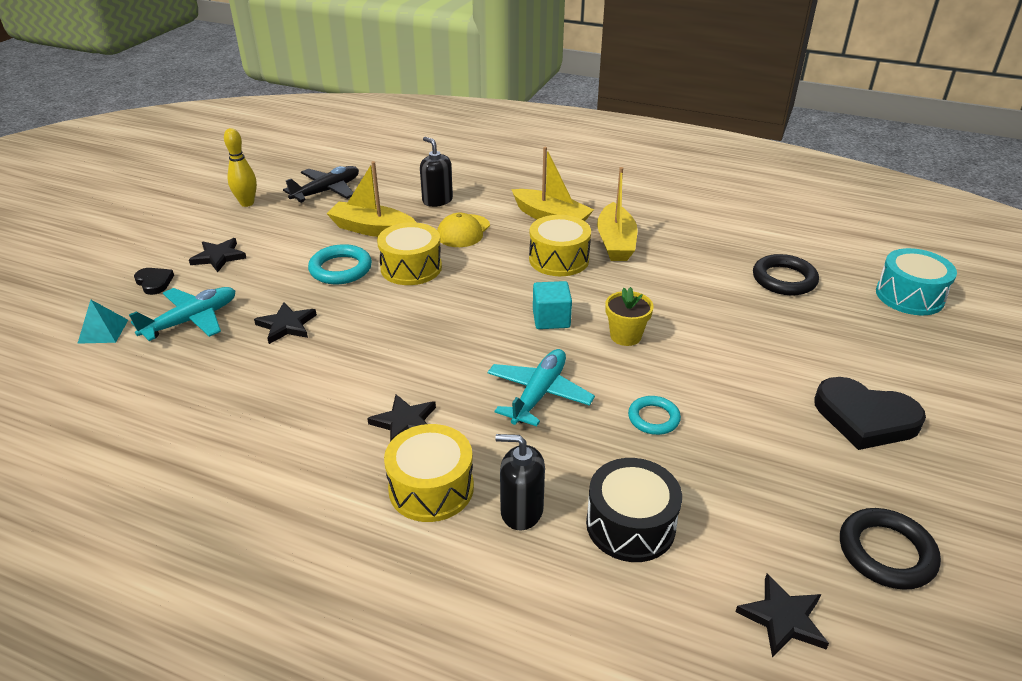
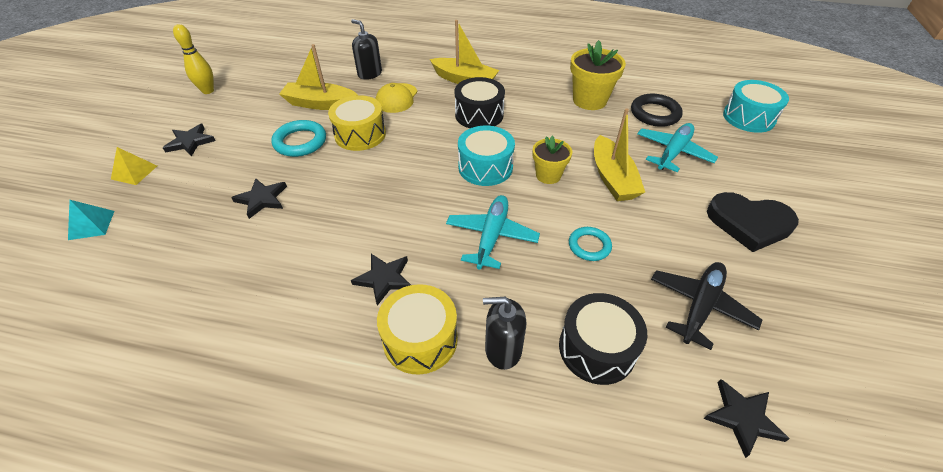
camera: 10 degrees left, 10 degrees up
(154, 282) = (134, 172): black heart -> yellow pyramid
(192, 320) = (174, 204): turquoise plane -> turquoise plane (673, 152)
(327, 191) = (276, 74): black plane -> black plane (700, 306)
(551, 319) = (485, 167): turquoise cube -> turquoise drum
(559, 259) = (479, 115): yellow drum -> black drum
(615, 242) = (520, 96): yellow boat -> yellow boat (612, 178)
(703, 256) = (589, 100): none -> yellow flower pot
(886, 552) = (802, 341): black ring -> none

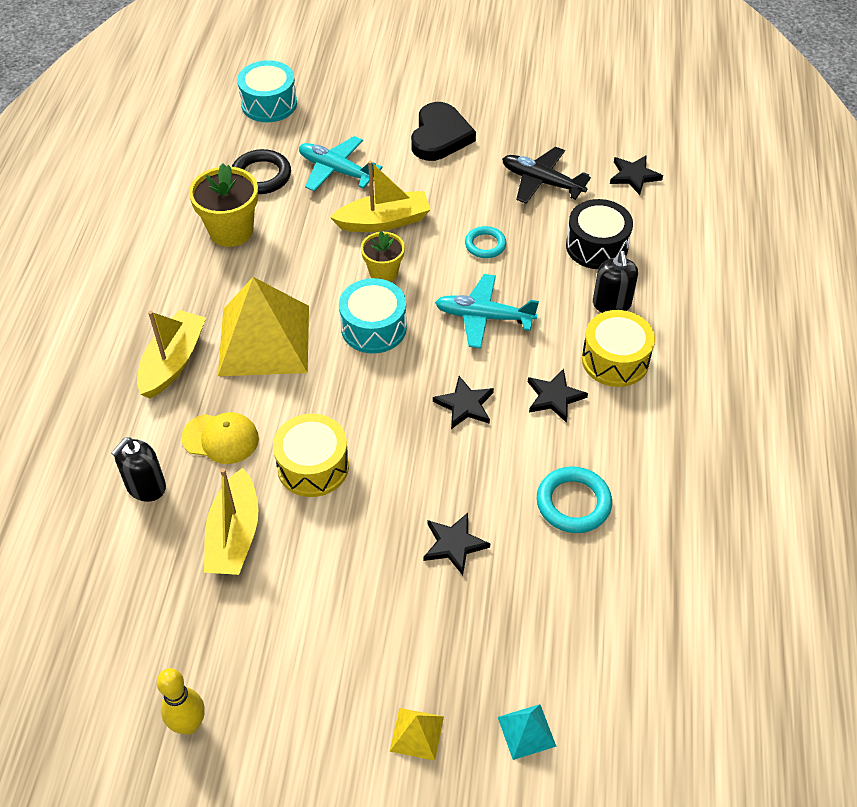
camera: 95 degrees left, 5 degrees up
(190, 142) = (340, 686): black star -> black star (465, 405)
(300, 142) = (333, 535): turquoise ring -> turquoise ring (573, 503)
(479, 115) = (264, 340): black drum -> yellow pyramid

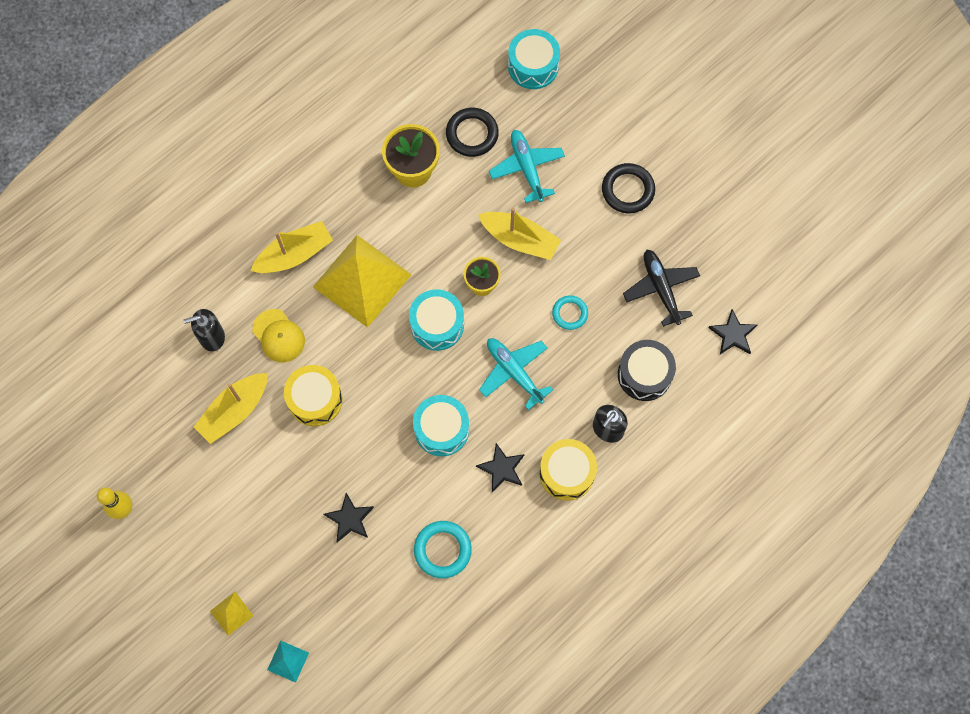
camera: 40 degrees right, 20 degrees up
(440, 136) = (628, 190): black heart -> black ring
(465, 405) = (441, 429): black star -> turquoise drum

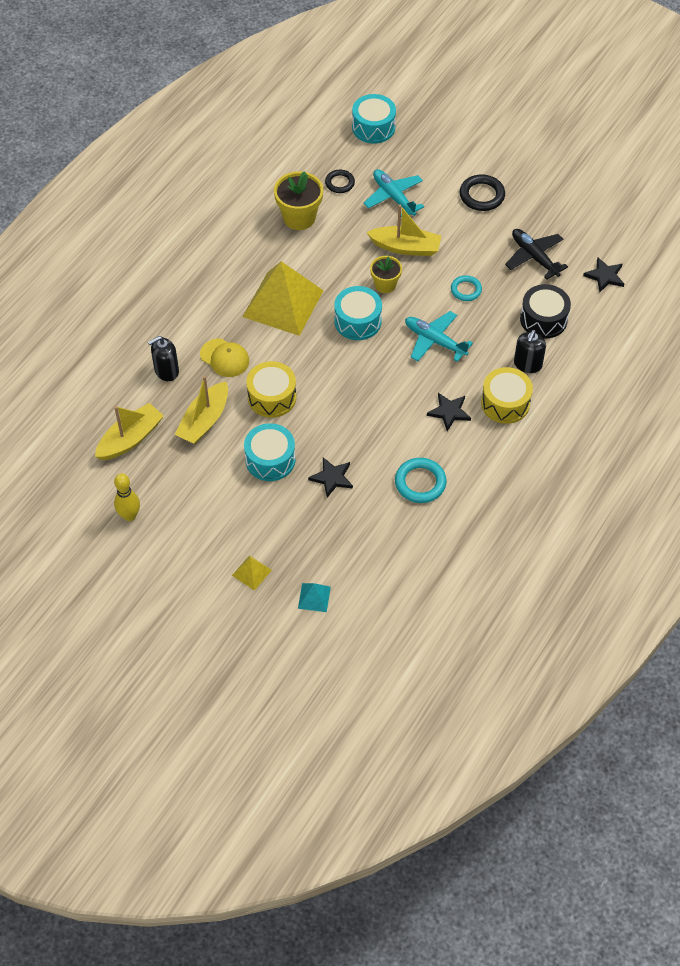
camera: 15 degrees left, 15 degrees down
(294, 254) = (219, 297): yellow boat -> yellow boat (130, 439)
(441, 429) = (388, 395): turquoise drum -> turquoise drum (270, 459)
(472, 134) = (339, 183): black ring -> black ring, size x0.66

